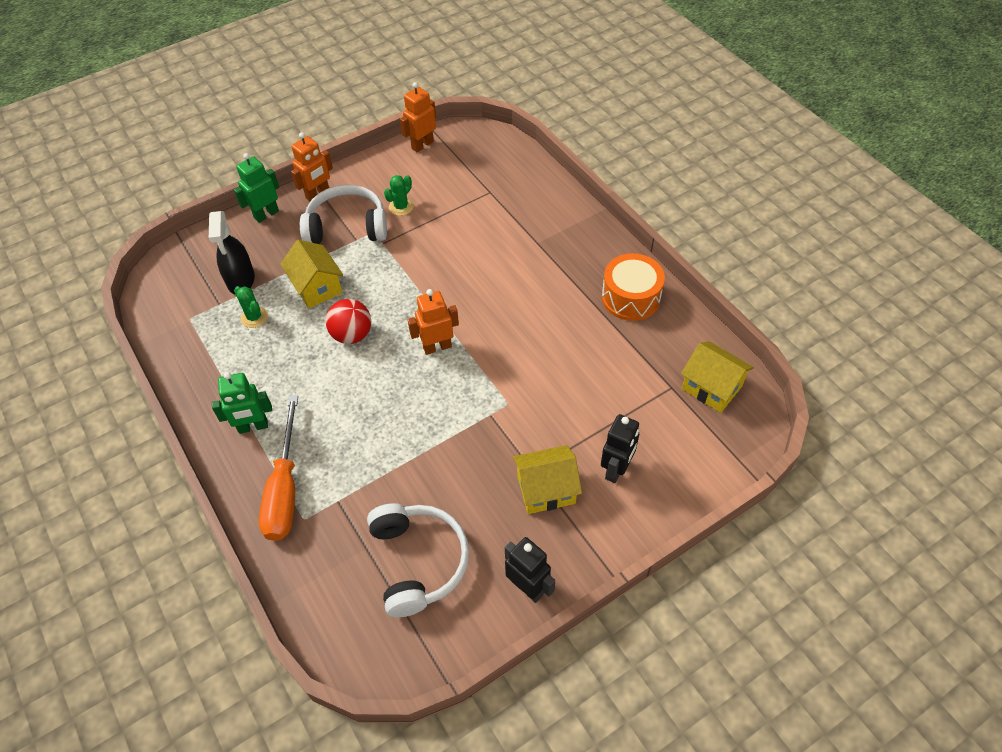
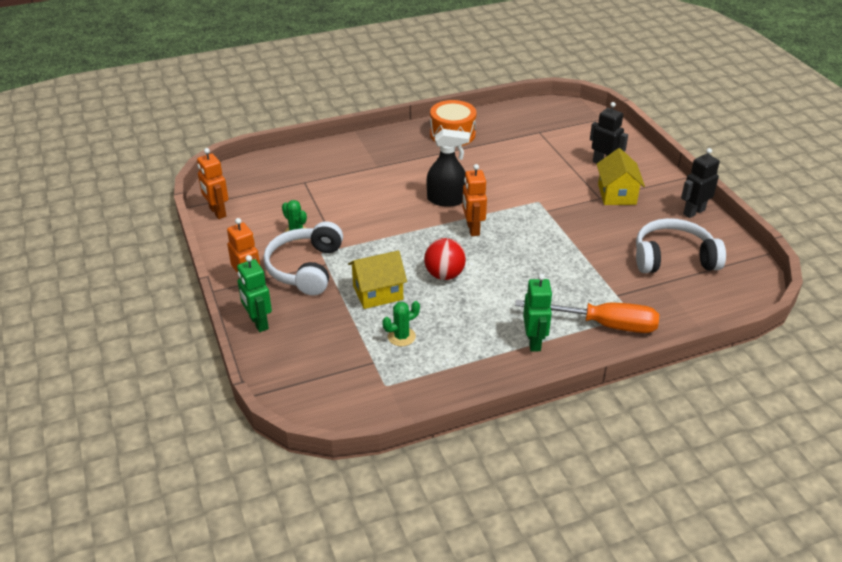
camera: 80 degrees left, 15 degrees down
(241, 280) = (346, 345): black spray bottle -> black spray bottle (446, 200)
(711, 387) = (543, 117): yellow house -> none

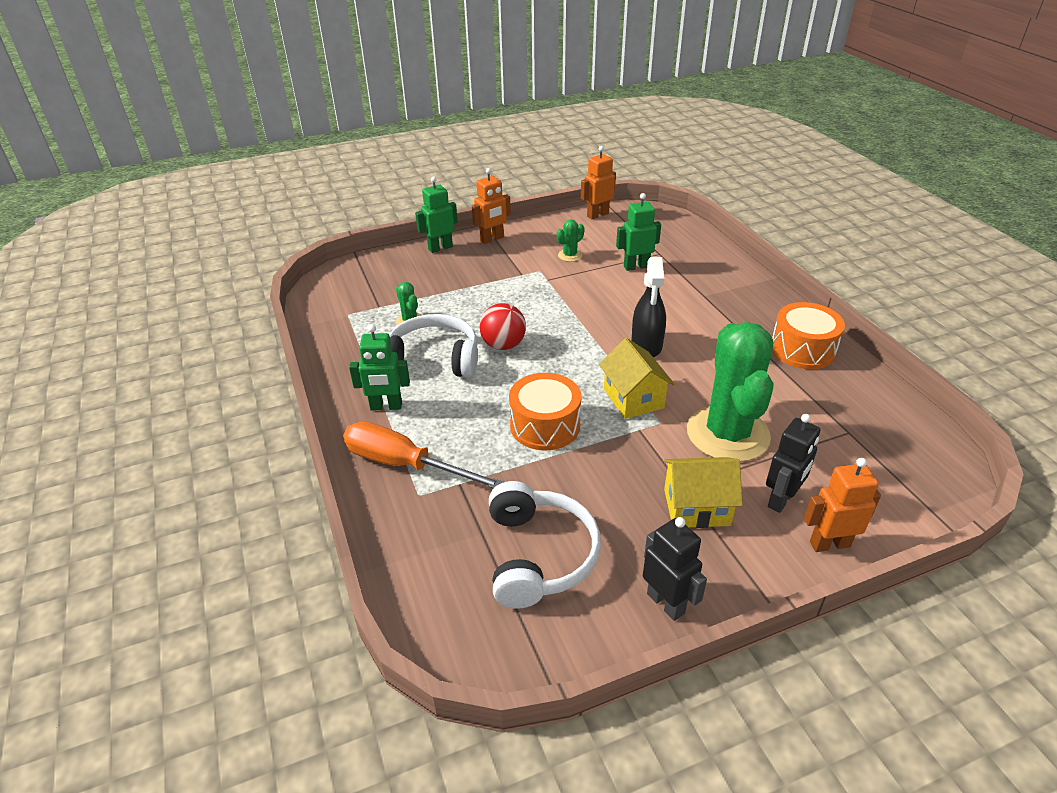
camera: 90 degrees right, 0 degrees up
(305, 268) = (515, 264): white headphones -> white headphones (433, 359)
(325, 196) = (636, 266): none -> green robot
(378, 293) = (476, 305): yellow house -> yellow house (633, 398)
(472, 229) = (589, 365): orange robot -> orange robot (829, 544)
(547, 175) = (727, 434): none -> green cactus
(548, 253) = (545, 425): none -> orange drum
(603, 324) = (405, 464): orange screwdriver -> orange screwdriver turned 105 degrees clockwise

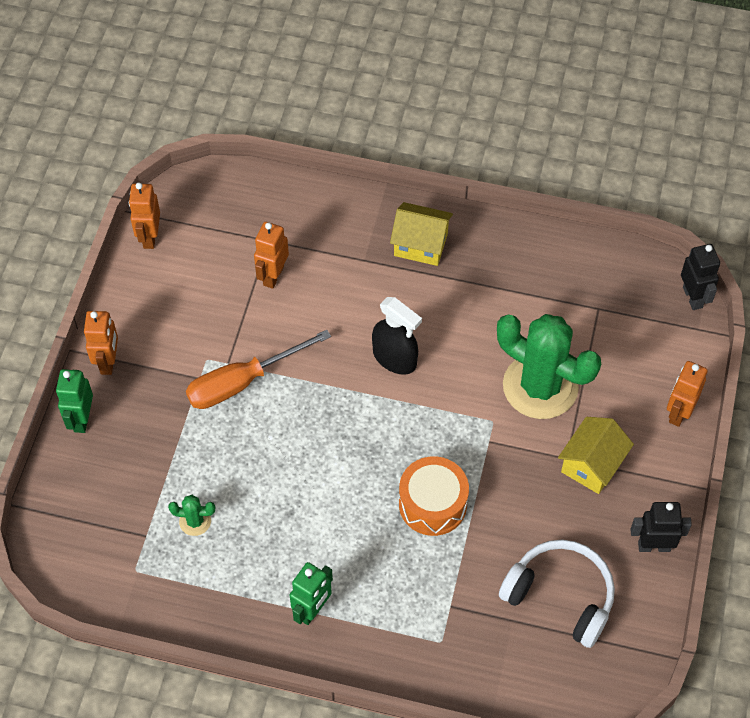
camera: 55 degrees left, 20 degrees up
(405, 464) = (399, 633): orange screwdriver -> orange screwdriver (242, 382)
(433, 359) = (274, 536): white headphones -> none
(503, 345) = (301, 467): red ball -> none
(570, 255) = (203, 315): green cactus -> none
(633, 398) = (451, 418): yellow house -> yellow house (420, 244)
(636, 266) = (273, 276): green robot -> orange robot
(781, 500) = (624, 407): black robot -> black robot (693, 297)
(802, 349) = (492, 254): orange drum -> none

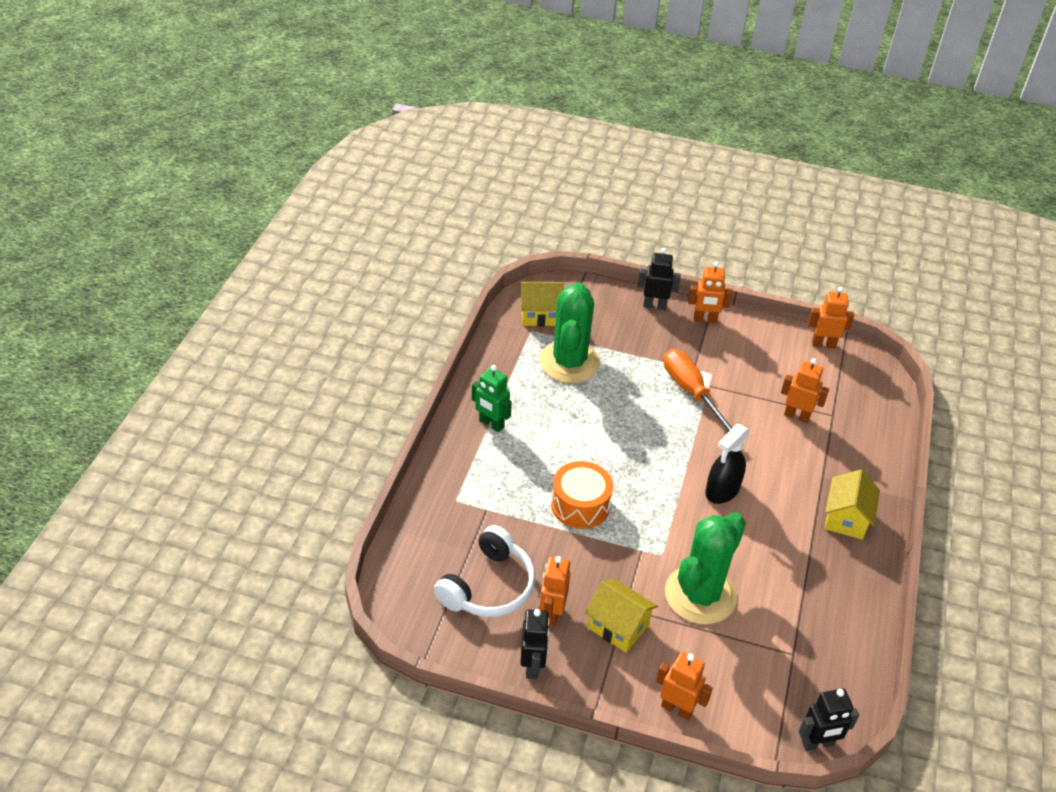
camera: 90 degrees right, 15 degrees down
(81, 419) = (654, 305): green robot -> black robot
(102, 560) = (540, 314): none -> yellow house
(195, 521) = (569, 362): green cactus -> green cactus, size x2.47
(586, 529) = (551, 613): none -> orange robot

